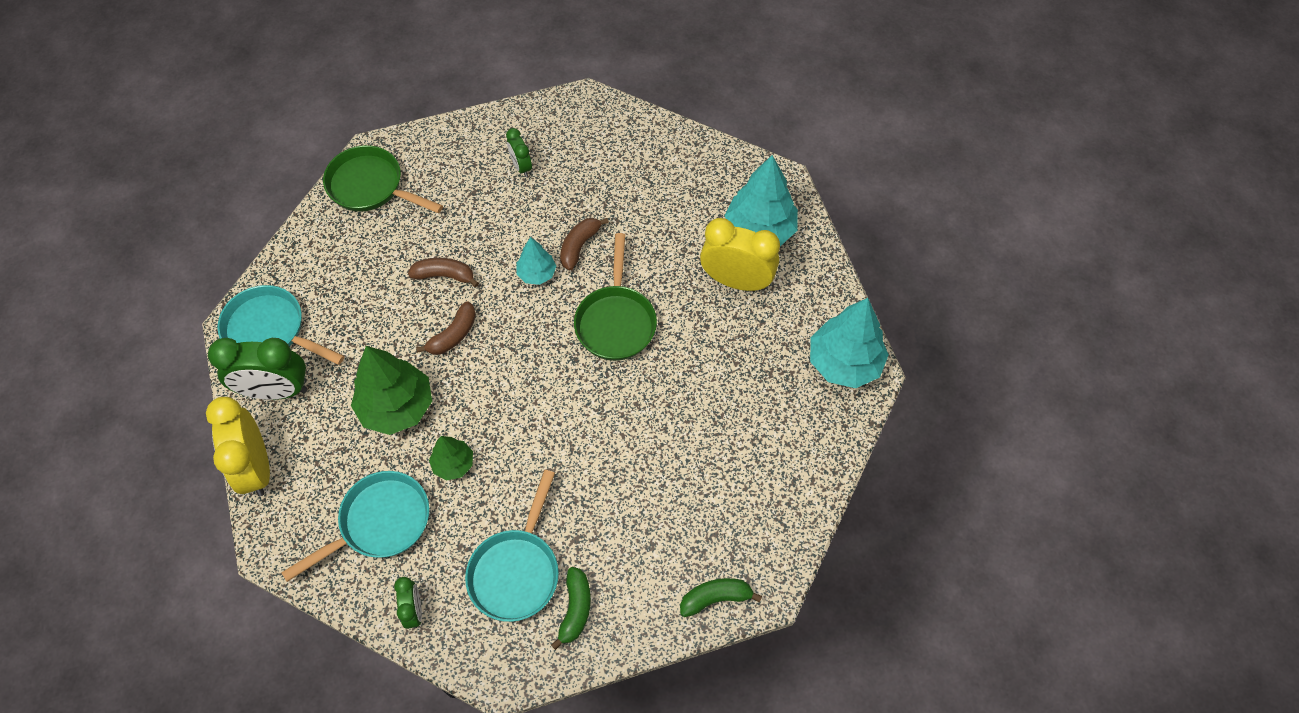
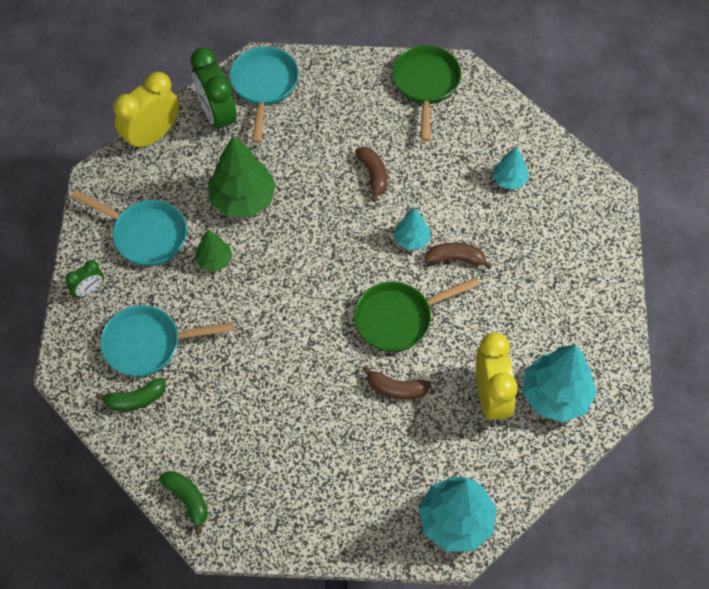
camera: 65 degrees right, 0 degrees up
(453, 335) = (323, 207): brown banana -> brown banana (396, 389)
(521, 166) = (509, 180): green clock -> turquoise tree

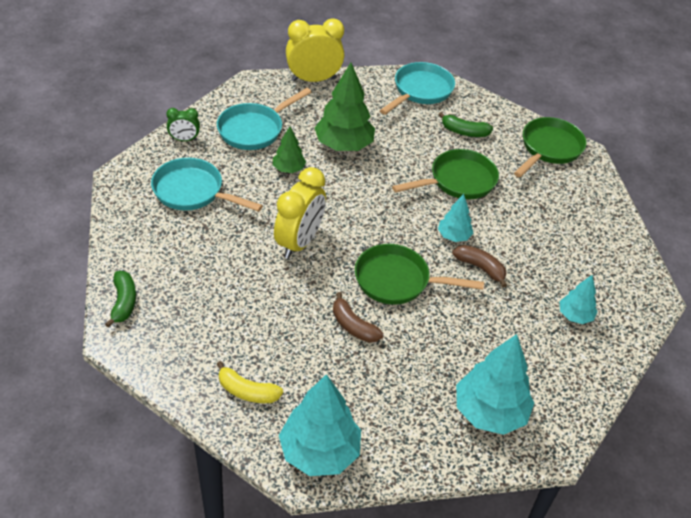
camera: 30 degrees right, 15 degrees down
(135, 399) = (150, 219): green banana -> green banana (464, 132)
(145, 234) = (254, 129): turquoise pan -> turquoise pan turned 75 degrees clockwise
(217, 116) = (370, 91): green clock -> none
(359, 509) = (247, 391): none -> yellow banana
(373, 175) = (458, 181): brown banana -> green pan
(491, 397) = (429, 379): yellow clock -> yellow clock (299, 242)
(509, 180) = (571, 240): turquoise tree -> turquoise tree (575, 316)

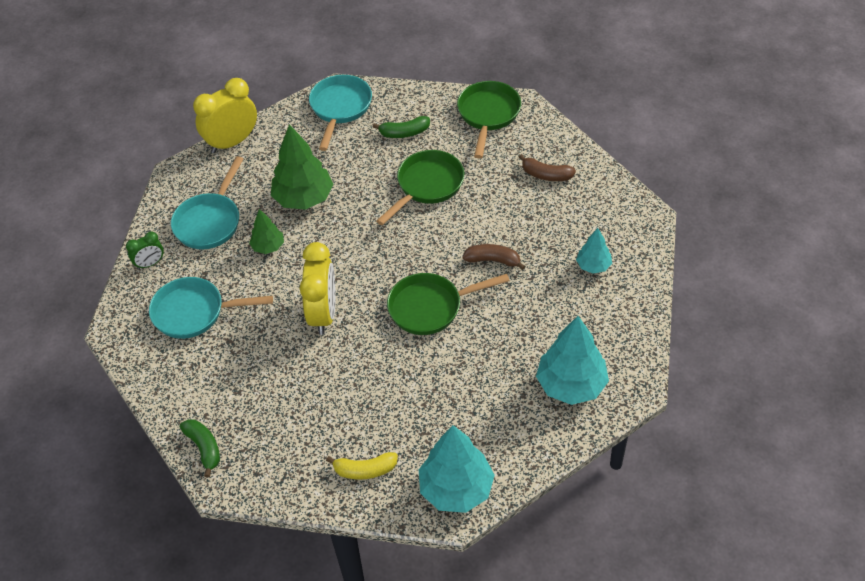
camera: 20 degrees left, 5 degrees up
(353, 326) = (418, 367): brown banana -> brown banana (546, 175)
(453, 236) = (454, 241): turquoise tree -> none

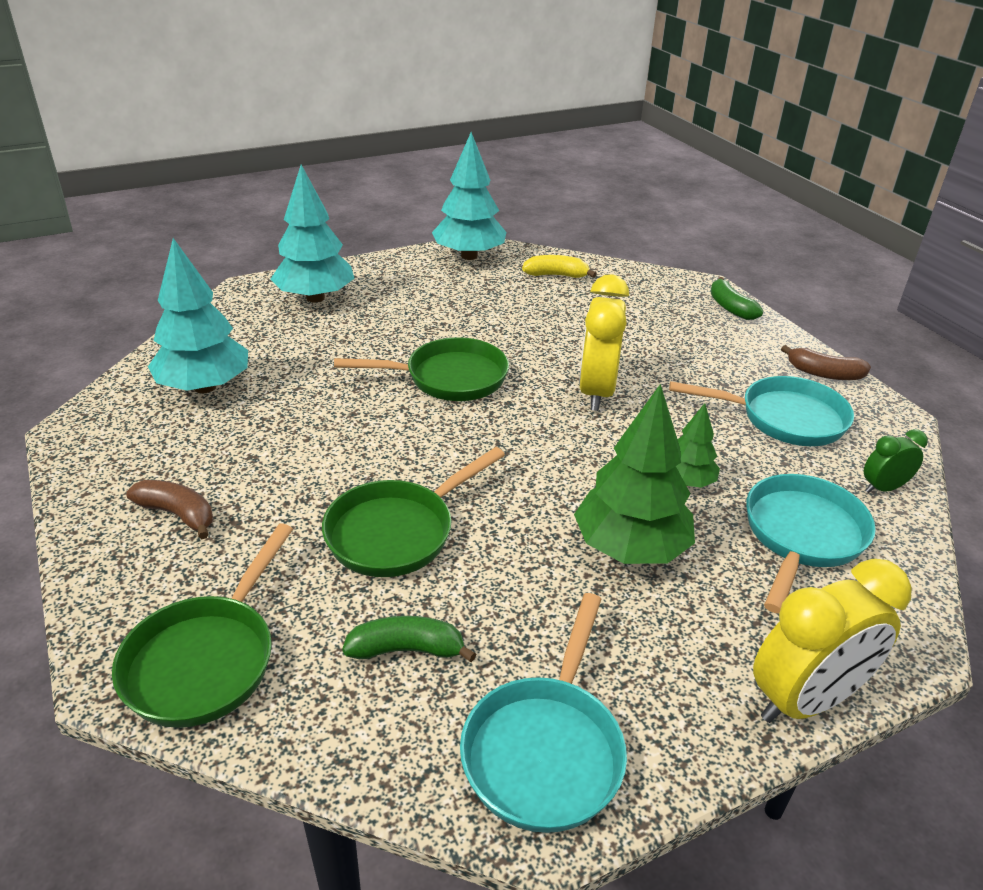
camera: 175 degrees left, 15 degrees down
(493, 260) = (339, 413): brown banana -> brown banana (824, 373)
(593, 266) = (205, 387): turquoise tree -> turquoise tree, size x1.86

